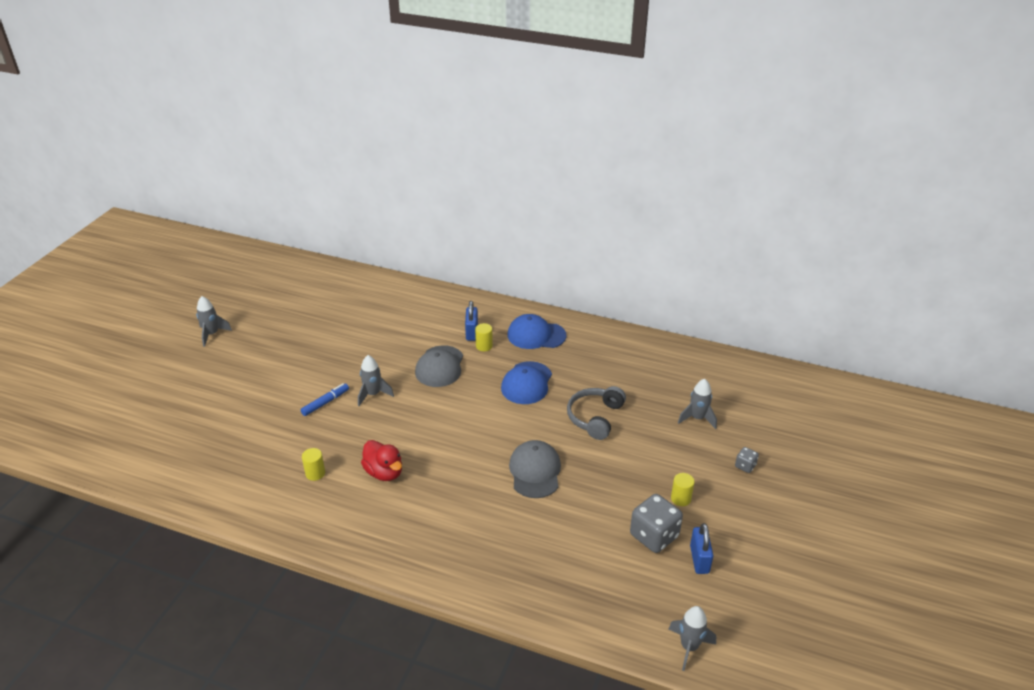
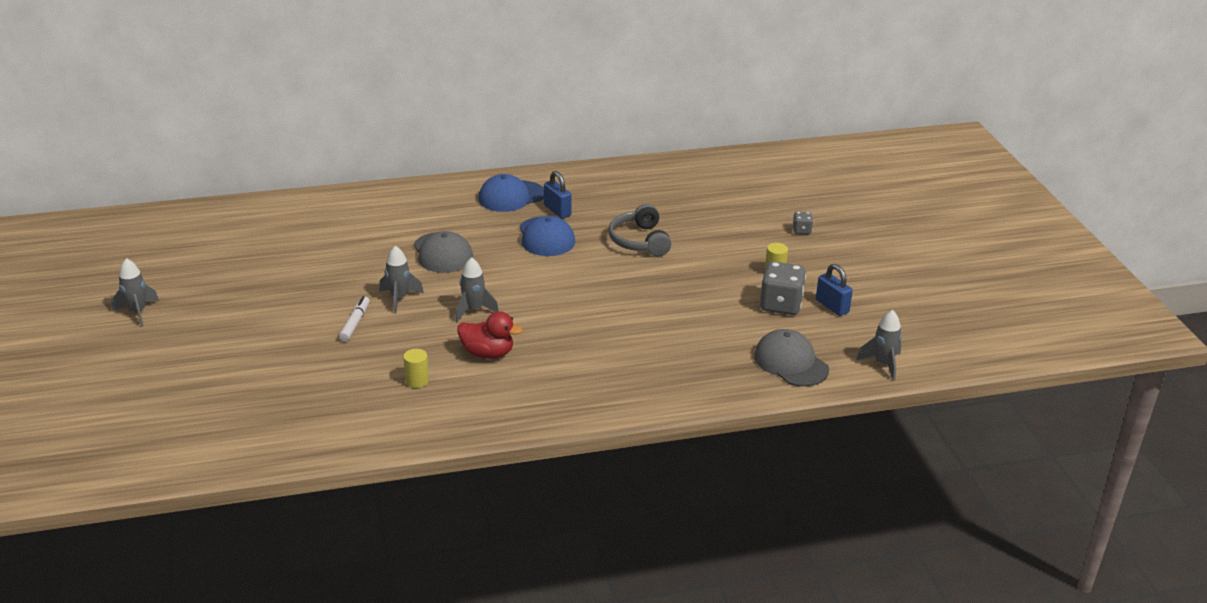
camera: 35 degrees left, 5 degrees down
(325, 402) = (355, 323): blue marker -> white marker
(472, 332) = (442, 215): blue padlock -> blue padlock (557, 211)
(484, 346) = (468, 222): yellow cylinder -> none
(535, 471) = (630, 299): grey cap -> grey cap (791, 362)
(697, 418) = (728, 211): grey rocket -> grey rocket (473, 310)

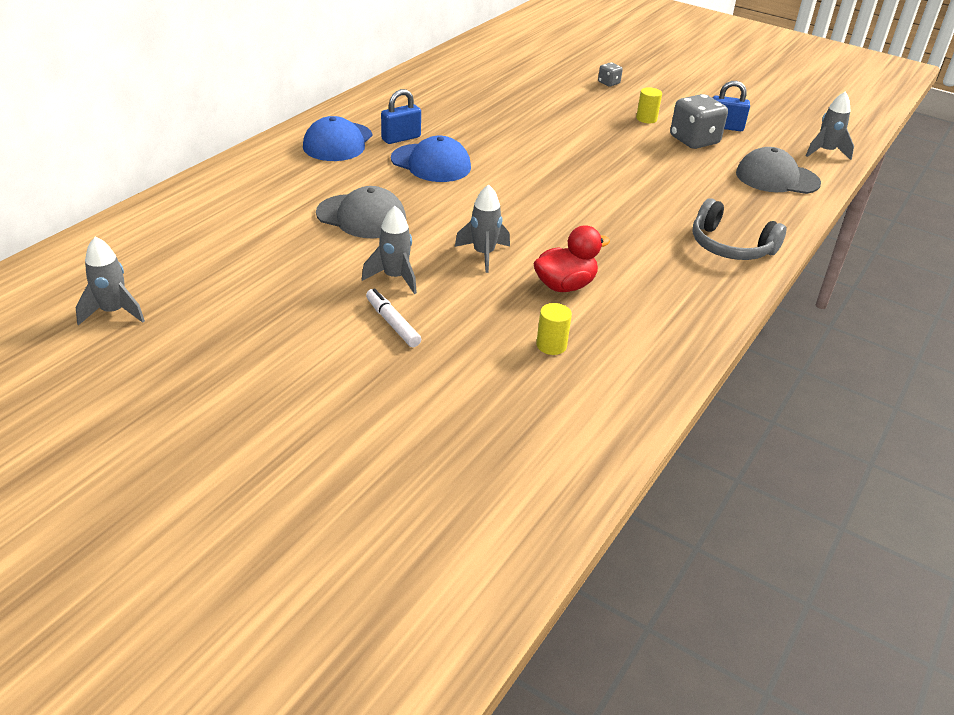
camera: 45 degrees left, 5 degrees up
(137, 312) = (98, 452): grey rocket -> grey rocket (113, 312)
(557, 211) = (401, 138): blue padlock -> blue padlock turned 45 degrees counterclockwise
(640, 241) = (512, 136): grey headphones -> grey headphones (730, 246)

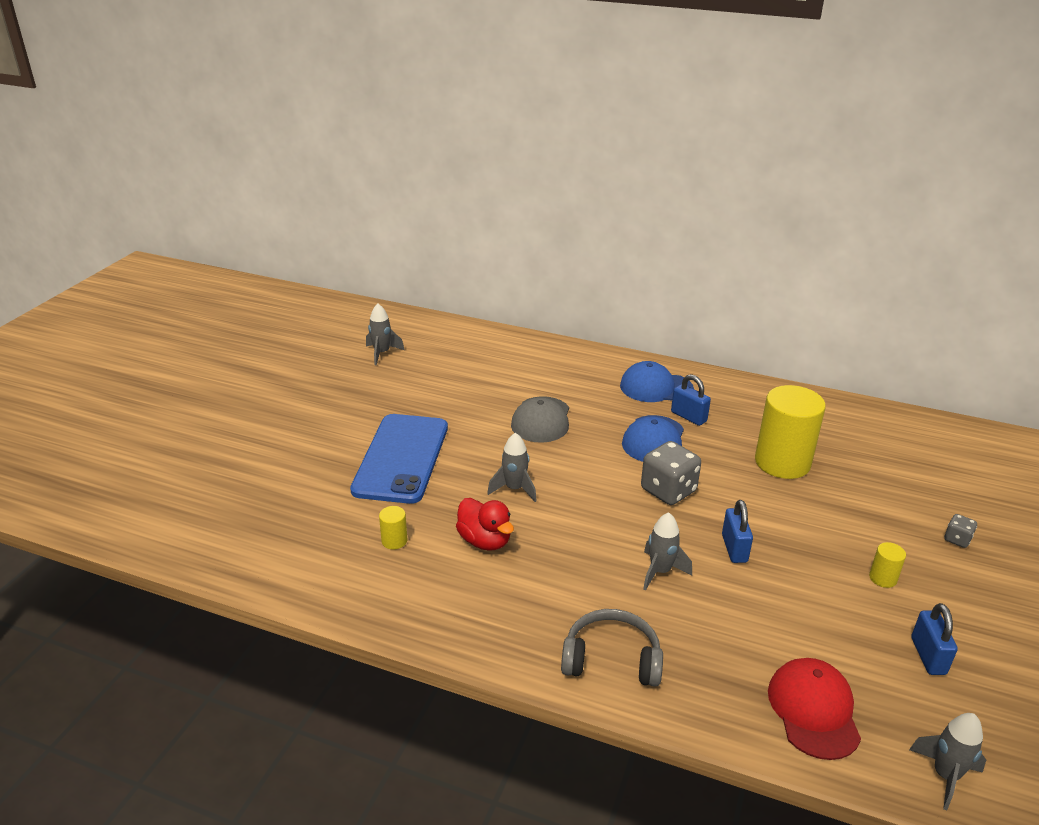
camera: 80 degrees right, 5 degrees down
(392, 323) = (401, 458): white marker -> blue phone
(395, 278) = (461, 450): grey rocket -> grey rocket (660, 571)
(492, 116) = (782, 462): none -> yellow cylinder
(602, 164) = (734, 548): none -> blue padlock
(694, 140) = (858, 625): grey dice -> grey dice (668, 490)
(730, 246) = (611, 659): grey headphones -> grey headphones turned 75 degrees clockwise
(777, 178) = (813, 710): grey cap -> red cap

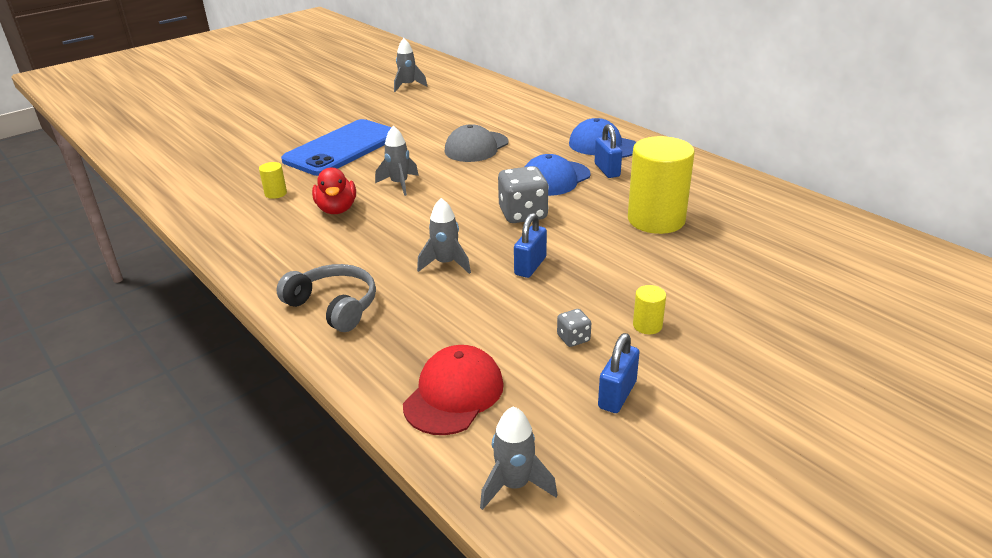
camera: 30 degrees right, 0 degrees up
(957, 539) = (770, 320): grey dice -> grey dice (573, 338)

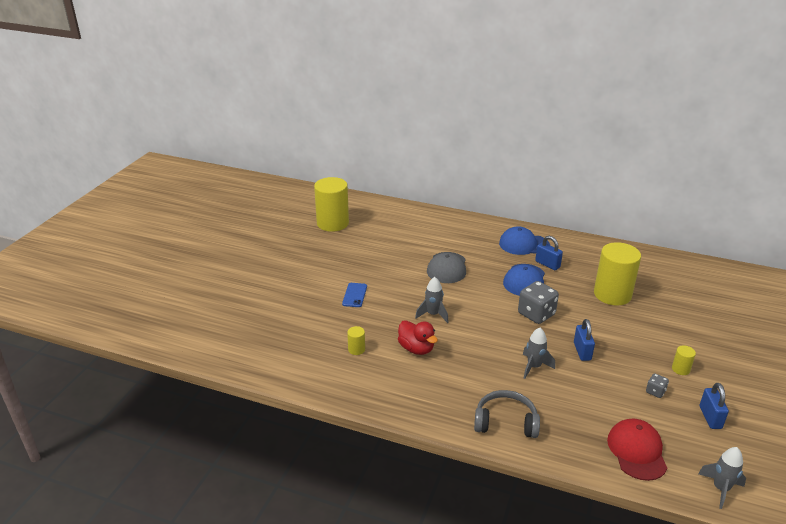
camera: 30 degrees left, 0 degrees up
(342, 148) = (354, 295): blue phone -> blue phone, size x0.41
(408, 86) = (332, 223): grey rocket -> yellow cylinder

